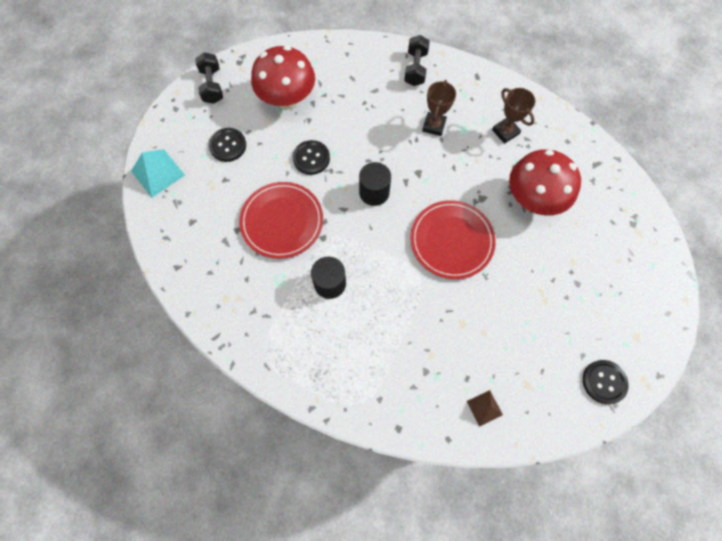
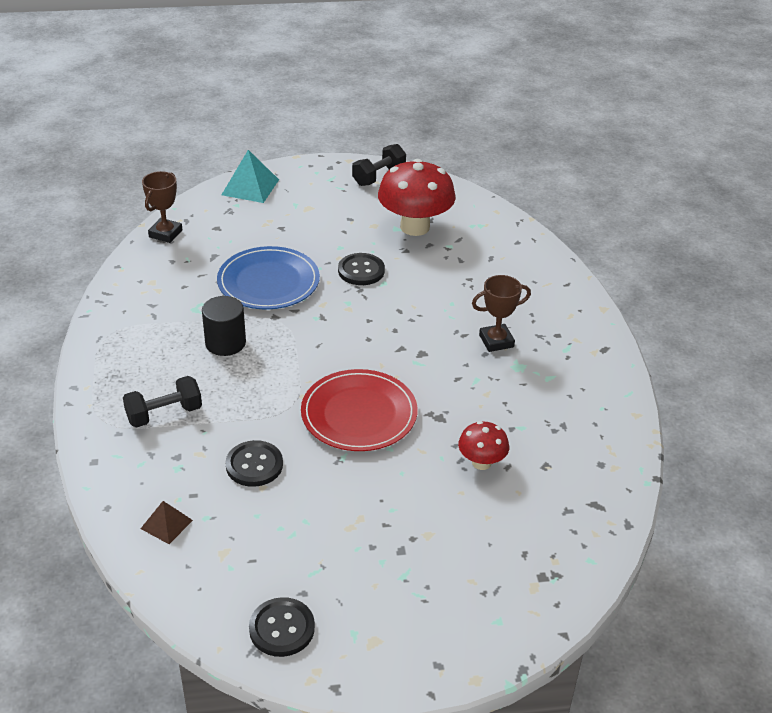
camera: 55 degrees right, 30 degrees down
(228, 145) = (321, 213): black button -> black button (254, 465)
(282, 221) = (268, 282): red plate -> blue plate
(374, 192) = (363, 330): black cylinder -> none
(415, 68) = (557, 297): black dumbbell -> black dumbbell (164, 414)
(505, 132) = (552, 402): brown trophy -> brown trophy (165, 233)
(532, 199) = (481, 462): red mushroom -> red mushroom, size x0.52

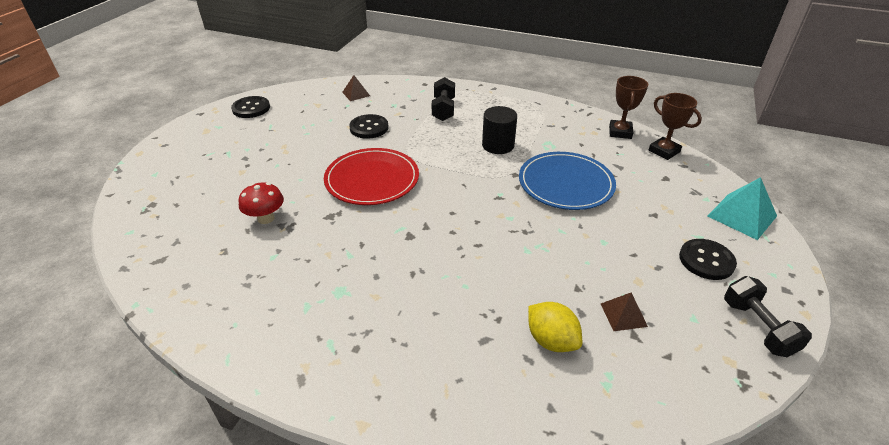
camera: 120 degrees right, 0 degrees up
(361, 271) = (555, 242): black button -> black button (706, 260)
(415, 227) = (623, 315): red mushroom -> brown pyramid
(466, 252) = (551, 340): none -> yellow lemon
(496, 341) = (386, 292): brown trophy -> brown trophy (620, 132)

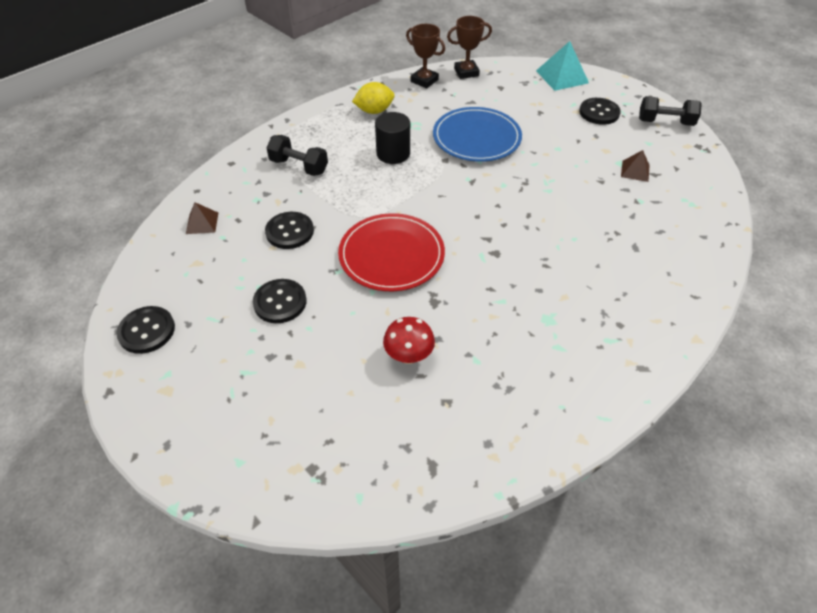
camera: 65 degrees left, 10 degrees up
(296, 146) = (280, 302): none -> black button
(551, 340) = (647, 214): yellow lemon -> yellow lemon (374, 111)

